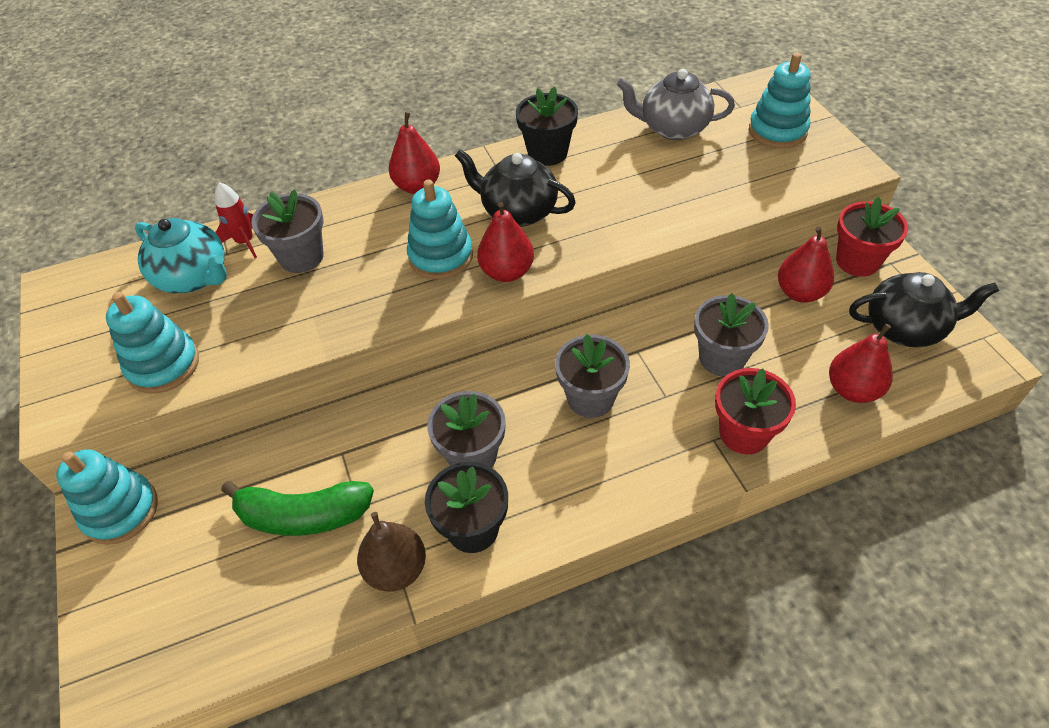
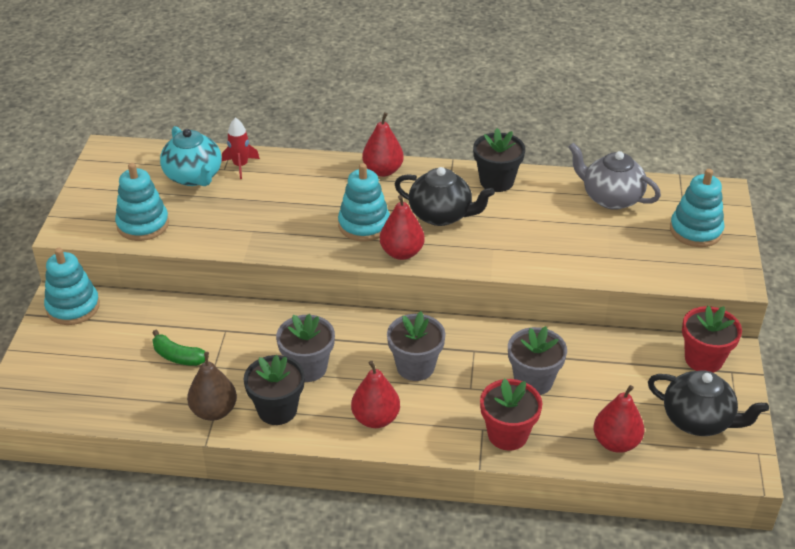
camera: 25 degrees right, 10 degrees down
(301, 257) = (270, 190): grey flower pot -> none
(303, 515) = (178, 356): green banana -> green banana, size x0.62
(518, 211) = (441, 215): black teapot -> black teapot turned 150 degrees clockwise
(800, 292) = (634, 362): red pear -> red pear (375, 418)

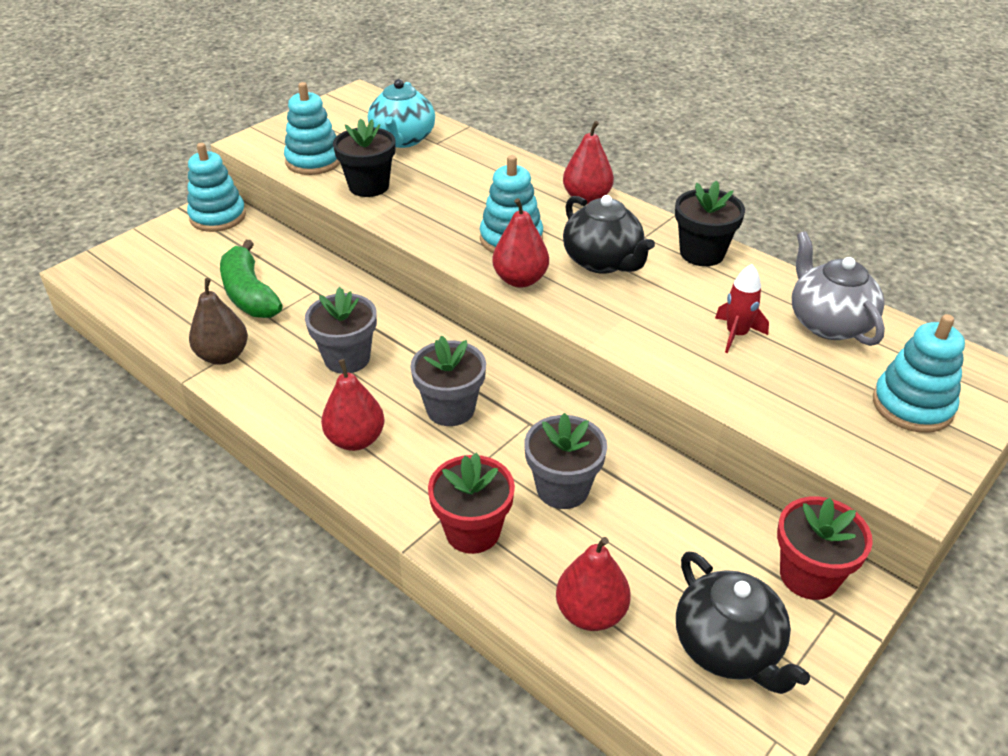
camera: 35 degrees right, 0 degrees up
(178, 356) = (249, 294): green banana -> green banana, size x1.62
(240, 166) = (454, 145): red rocket -> red rocket (736, 334)
(277, 410) = (276, 383): black flower pot -> black flower pot (369, 186)

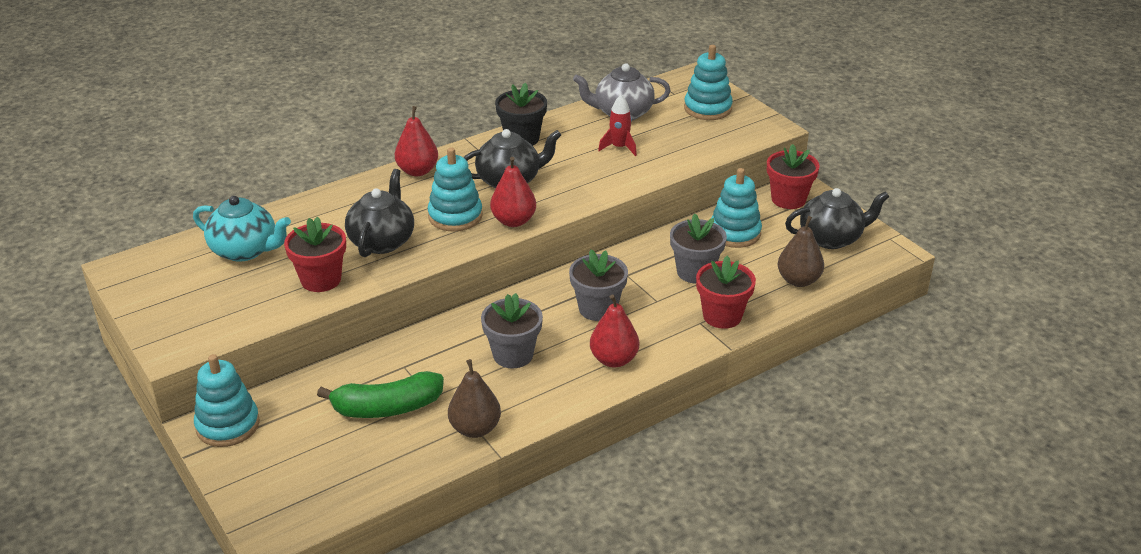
camera: 75 degrees left, 5 degrees down
(314, 161) = (247, 309): turquoise stacking toy -> turquoise stacking toy (734, 233)
(369, 186) = (321, 280): black flower pot -> red flower pot
(445, 205) = (382, 241): none -> black teapot
(591, 613) = (798, 280): red pear -> brown pear

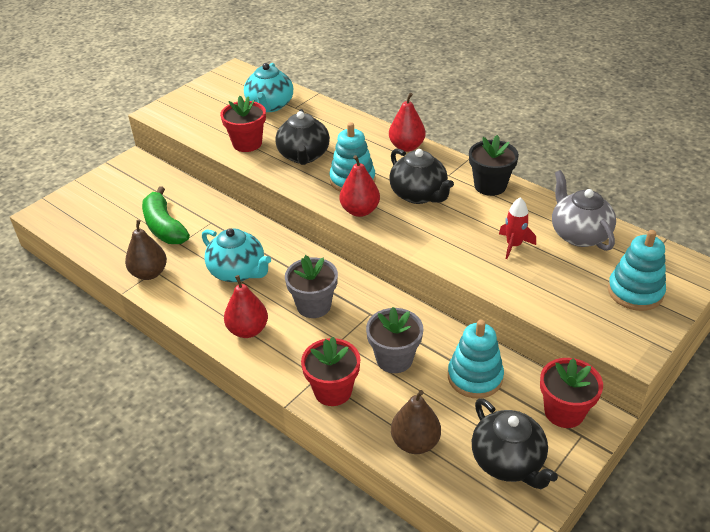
camera: 75 degrees right, 5 degrees up
(228, 425) = (136, 168): turquoise stacking toy -> none
(382, 241) = (304, 156): black teapot -> black teapot turned 90 degrees clockwise
(513, 355) = (238, 272): grey flower pot -> turquoise teapot

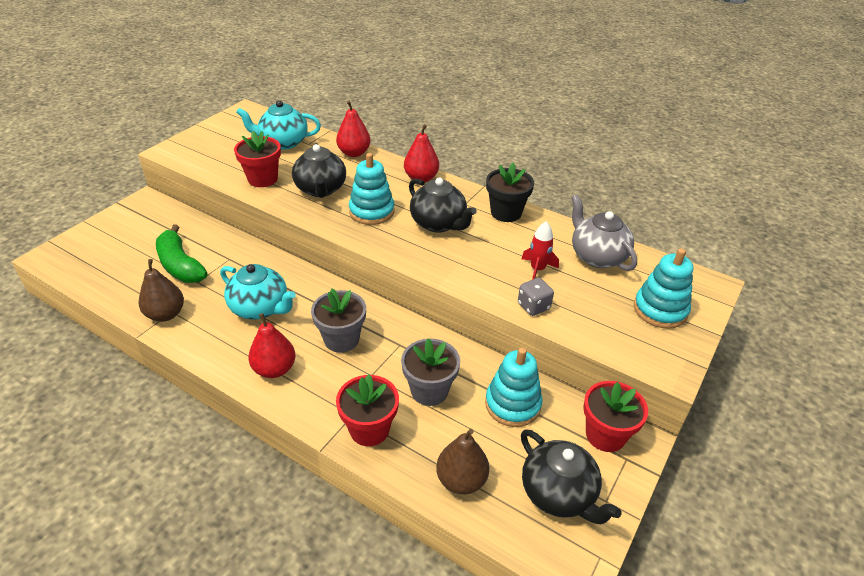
camera: 10 degrees left, 0 degrees up
(270, 106) = (283, 142): turquoise teapot -> turquoise teapot turned 90 degrees clockwise
(360, 211) = (382, 241): red pear -> red pear (354, 153)
(503, 282) = (533, 306): none -> grey dice

